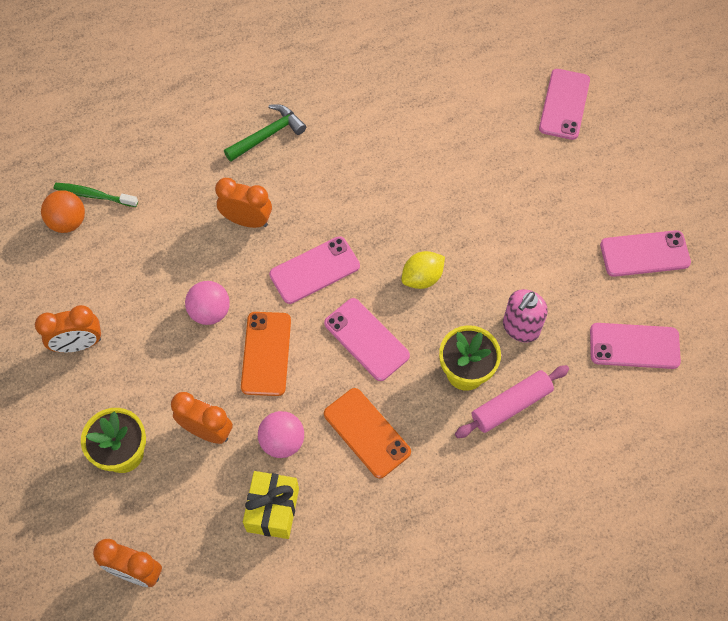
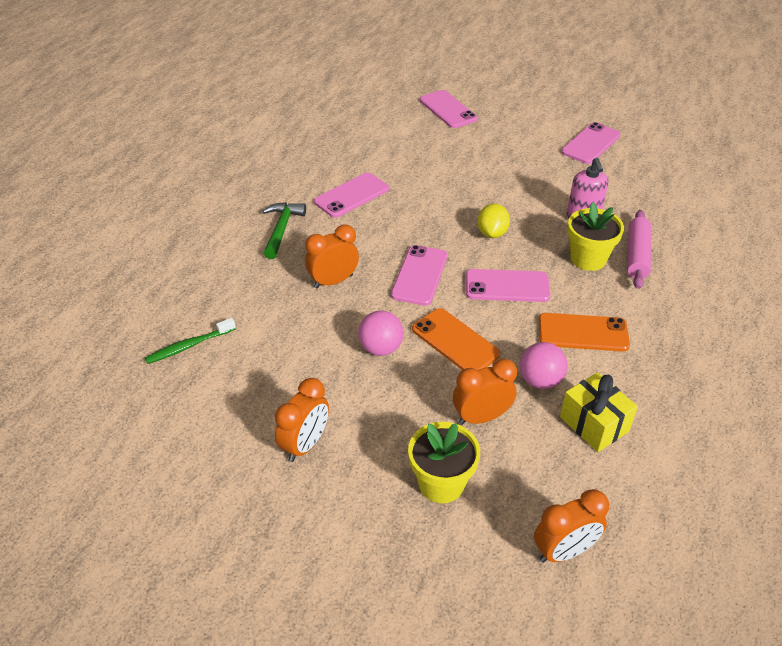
camera: 45 degrees left, 20 degrees down
(68, 222) = (188, 376): orange ball -> none
(634, 346) = (651, 184): pink phone -> pink phone (351, 195)

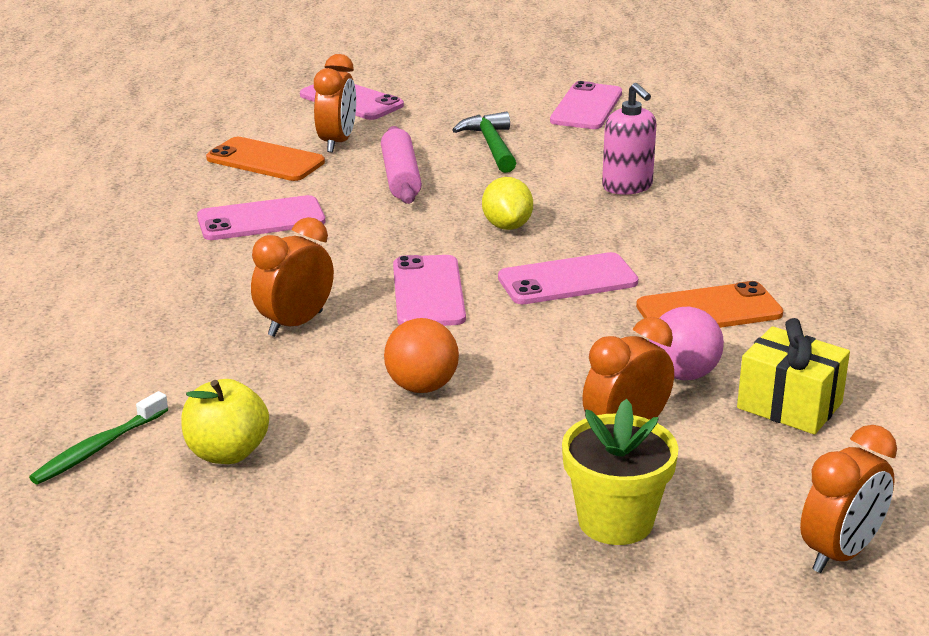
camera: 20 degrees left, 15 degrees down
(253, 368) = (227, 453): none -> yellow apple
(282, 229) = (170, 278): green hammer -> green hammer (491, 146)
(305, 444) = (373, 525): orange clock -> orange clock (337, 143)
(351, 195) = (261, 220): pink phone -> pink phone turned 45 degrees clockwise
(381, 348) = (422, 387): pink ball -> orange ball
(455, 342) = (531, 356): orange phone -> orange phone (265, 160)
(588, 259) = (663, 230): yellow flower pot -> none
(637, 255) = (728, 214): pink rolling pin -> pink rolling pin (401, 177)

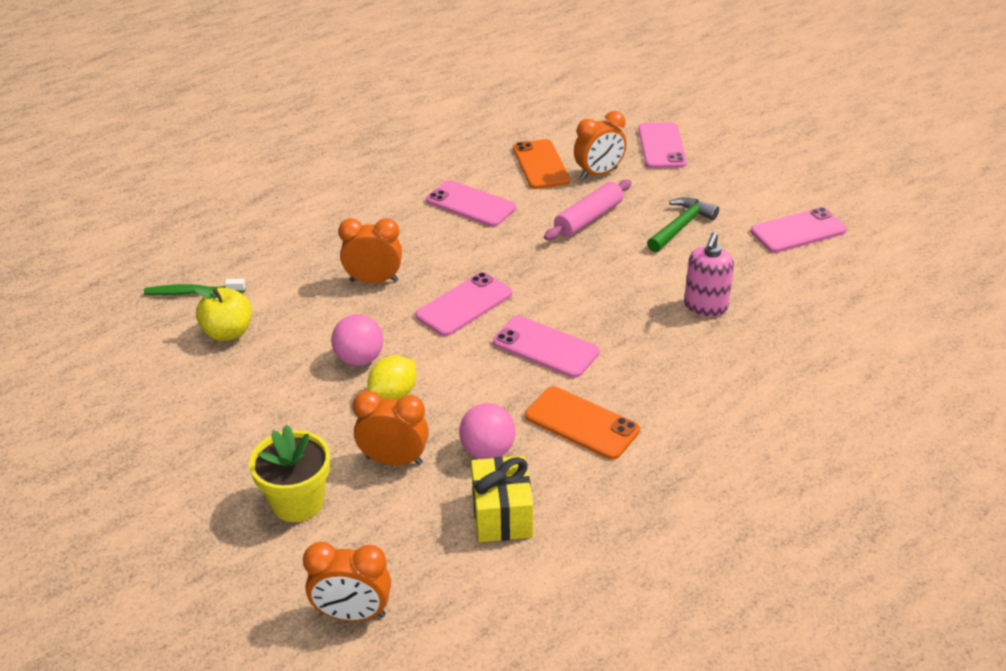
camera: 50 degrees right, 10 degrees up
(422, 387) = (359, 359): orange ball -> pink ball
(507, 226) = (582, 289): yellow lemon -> yellow lemon (393, 394)

